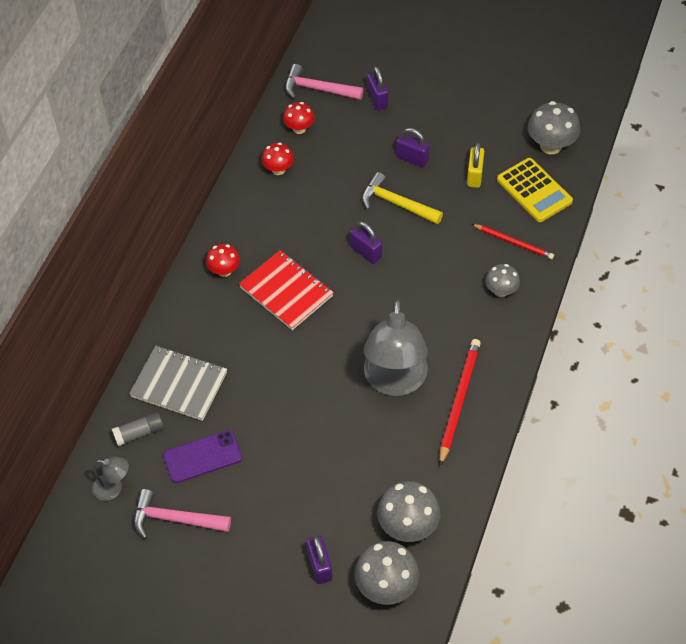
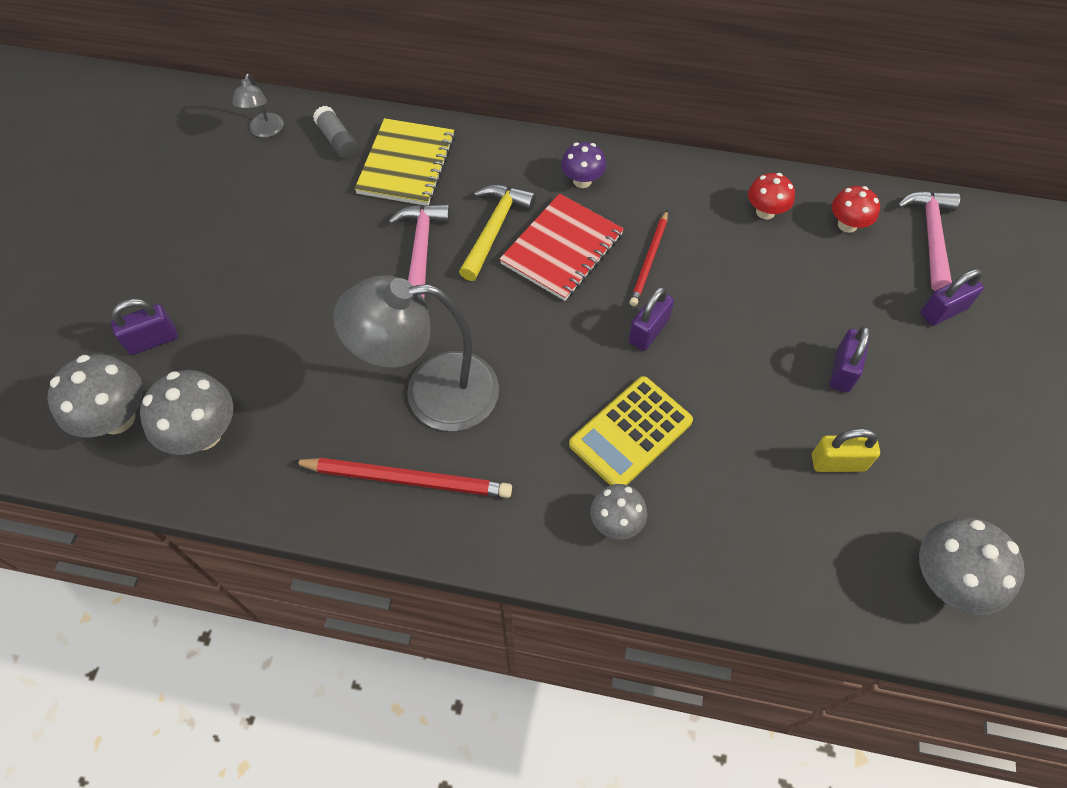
camera: 80 degrees right, 5 degrees up
(175, 519) = (224, 190): pink hammer -> pink hammer (421, 250)
(179, 384) = (407, 165): grey notebook -> yellow notebook
(202, 457) = (307, 202): purple phone -> none
(224, 271) = (582, 180): red mushroom -> purple mushroom
(396, 204) = (748, 359): yellow hammer -> yellow hammer (494, 229)
(513, 242) = (717, 533): red pencil -> red pencil (649, 260)
(534, 190) = (836, 559): yellow calculator -> yellow calculator (630, 433)

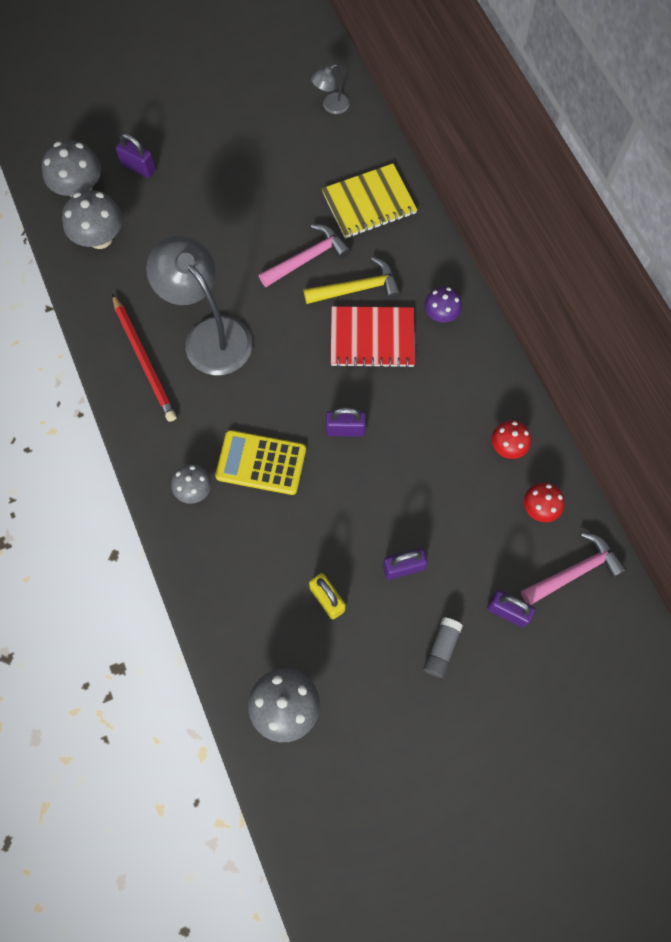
camera: 55 degrees right, 10 degrees up
(337, 140) = (356, 151): grey glue stick -> grey glue stick (441, 649)
(649, 260) = (404, 396): red pencil -> none

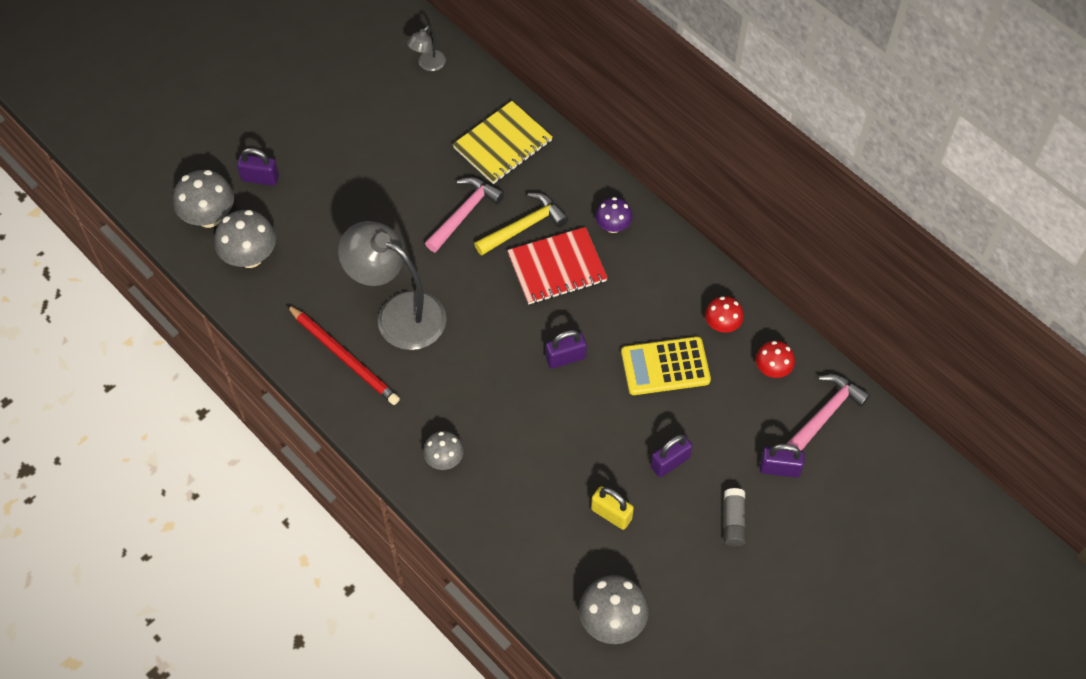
camera: 20 degrees left, 10 degrees down
(261, 463) = (498, 414): yellow calculator -> yellow calculator (665, 366)

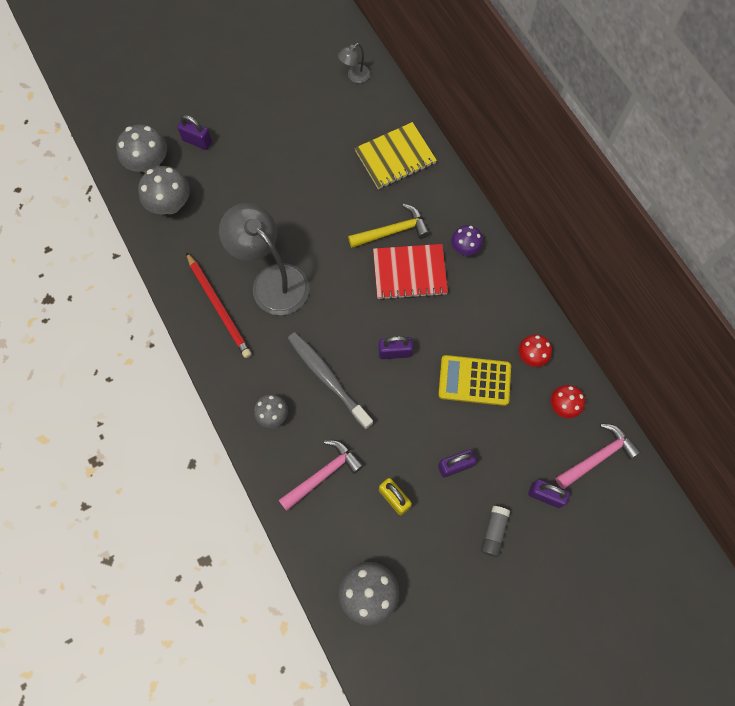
camera: 15 degrees right, 10 degrees up
(464, 213) = (348, 208): pink hammer -> pink hammer (323, 474)
(496, 405) = (327, 378): none -> grey toothbrush

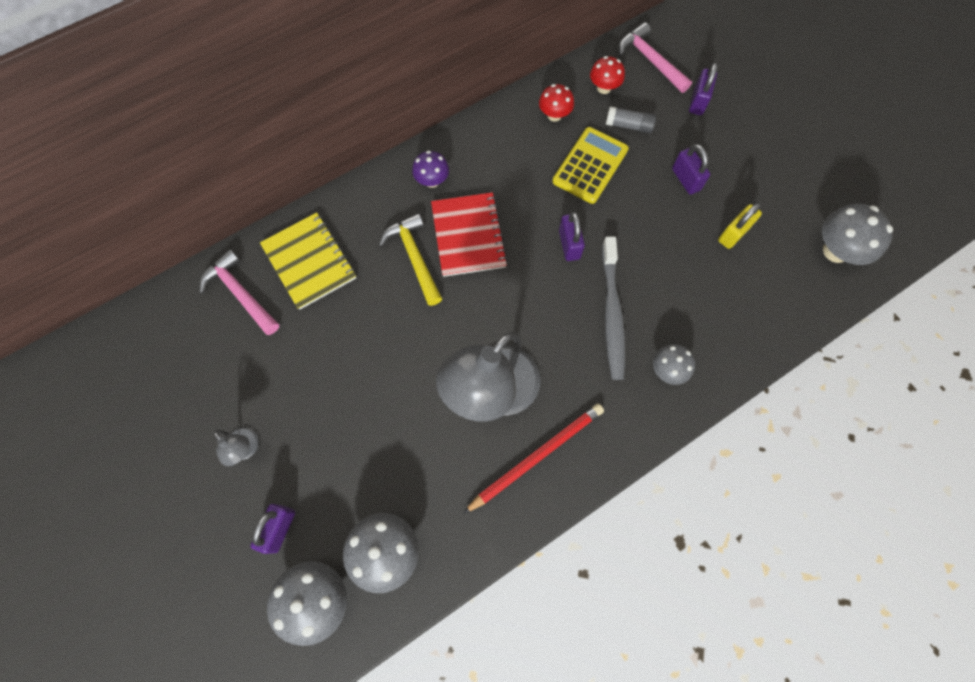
camera: 95 degrees left, 0 degrees up
(323, 474) = (724, 307): pink hammer -> pink hammer (240, 293)
(327, 378) = (612, 313): grey toothbrush -> grey toothbrush turned 45 degrees counterclockwise
(355, 76) = (181, 320): grey lamp -> grey lamp (247, 449)
(474, 380) = (590, 166): yellow calculator -> yellow calculator turned 150 degrees counterclockwise
(494, 532) = (744, 143): grey glue stick -> grey glue stick (628, 125)

